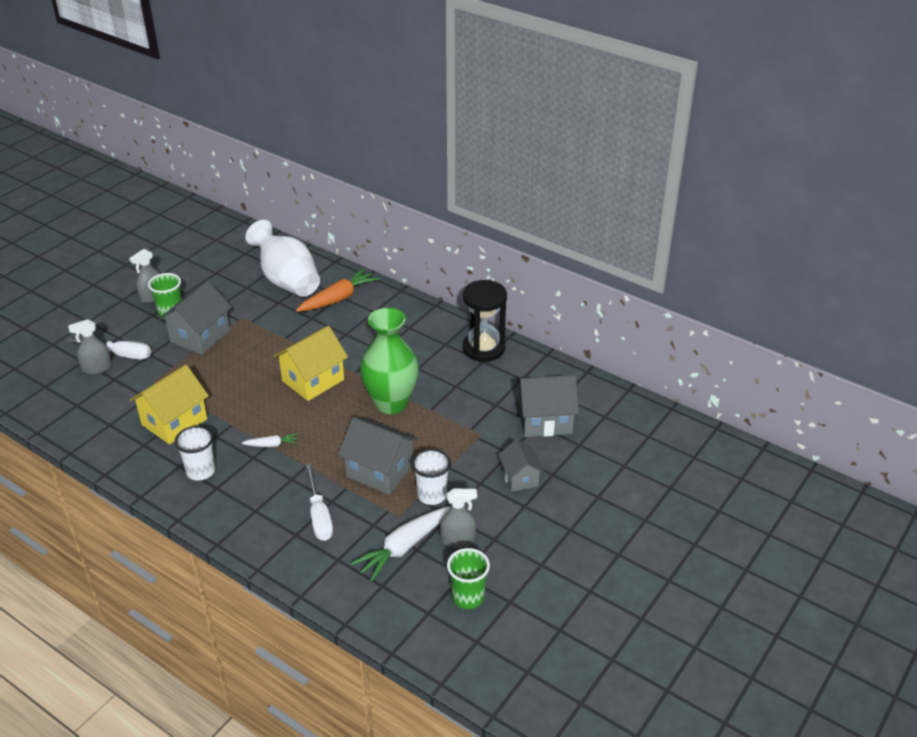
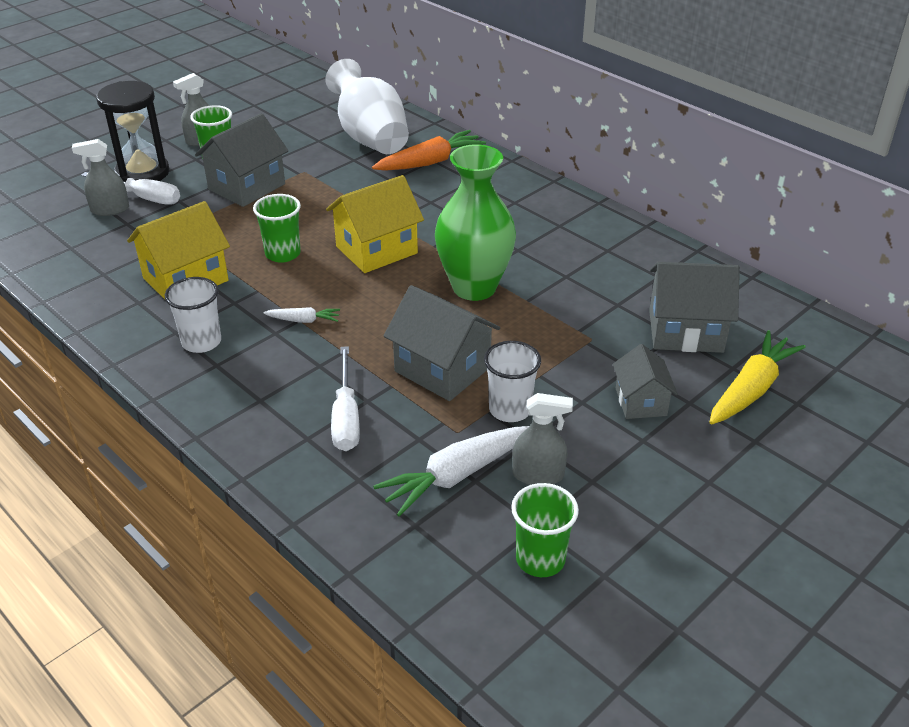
camera: 10 degrees right, 0 degrees up
(243, 391) = (283, 254): none -> green cup
(483, 348) = (610, 235): black hourglass -> black hourglass (142, 173)
(592, 459) = (751, 389): none -> yellow carrot

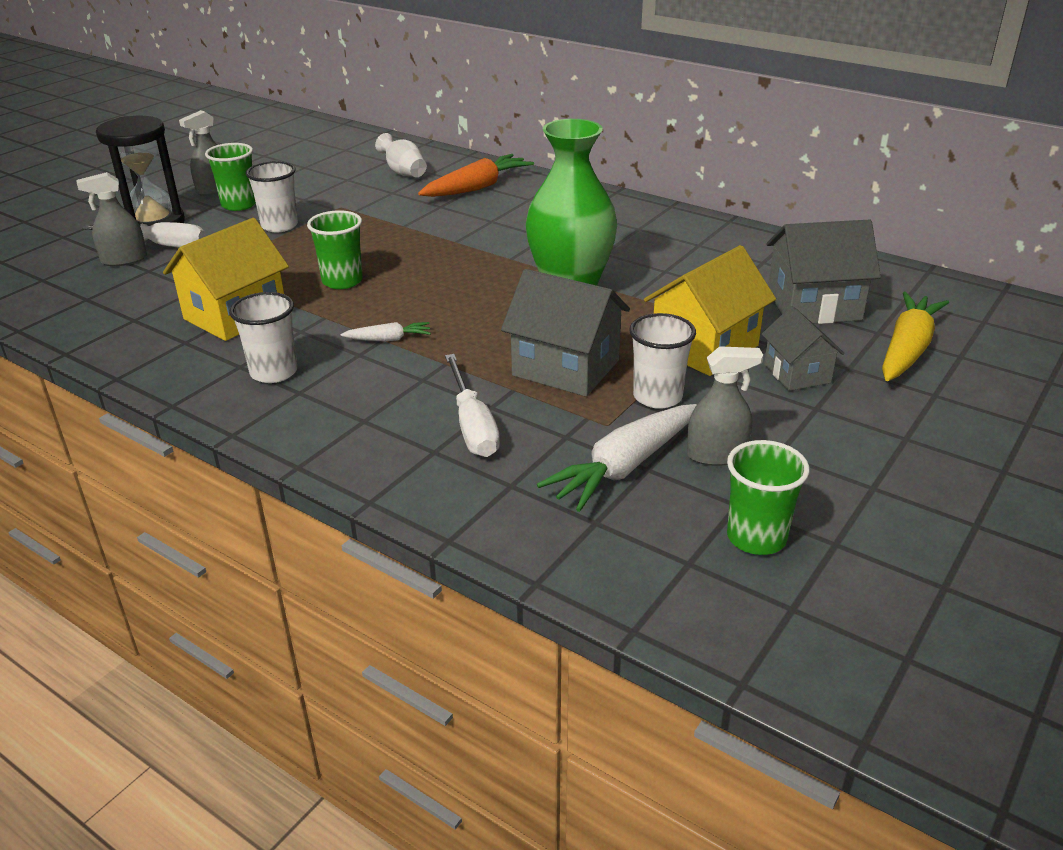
camera: 10 degrees left, 5 degrees down
(247, 187) = (279, 226): grey house -> white cup
(370, 138) = (403, 172): white vase -> white vase, size x0.49
(376, 250) = (448, 268): yellow house -> yellow house (704, 347)

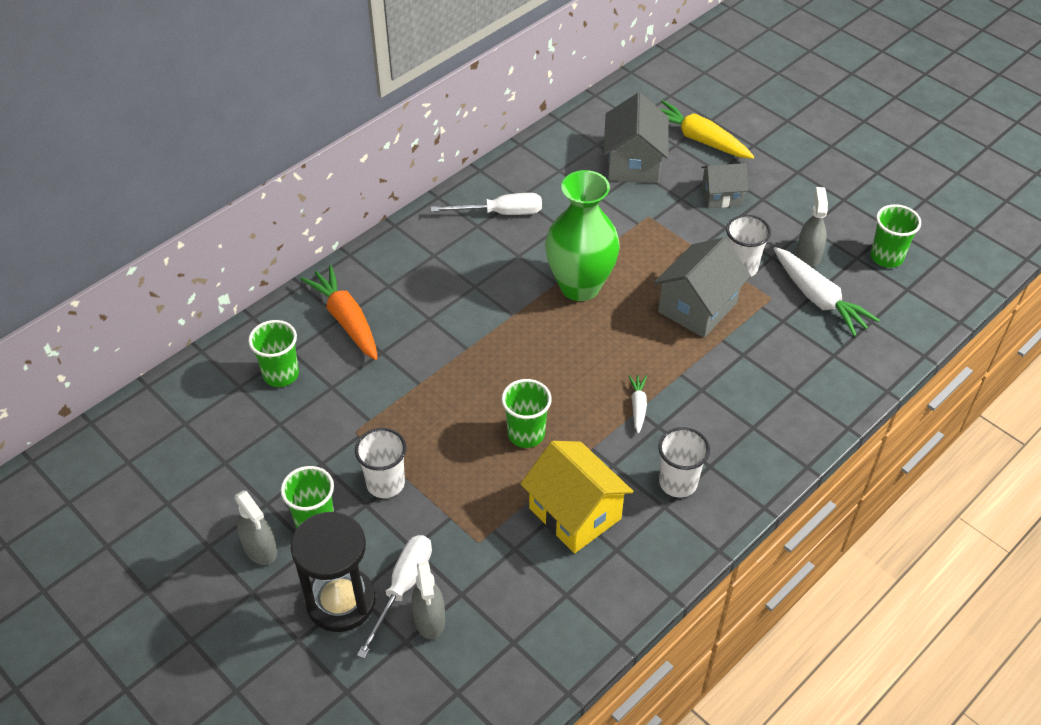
camera: 80 degrees left, 15 degrees up
(403, 172) = (281, 374): white vase -> green cup
(472, 425) = (765, 367): white screwdriver -> white screwdriver (501, 213)
(704, 347) = (681, 231): yellow house -> none

